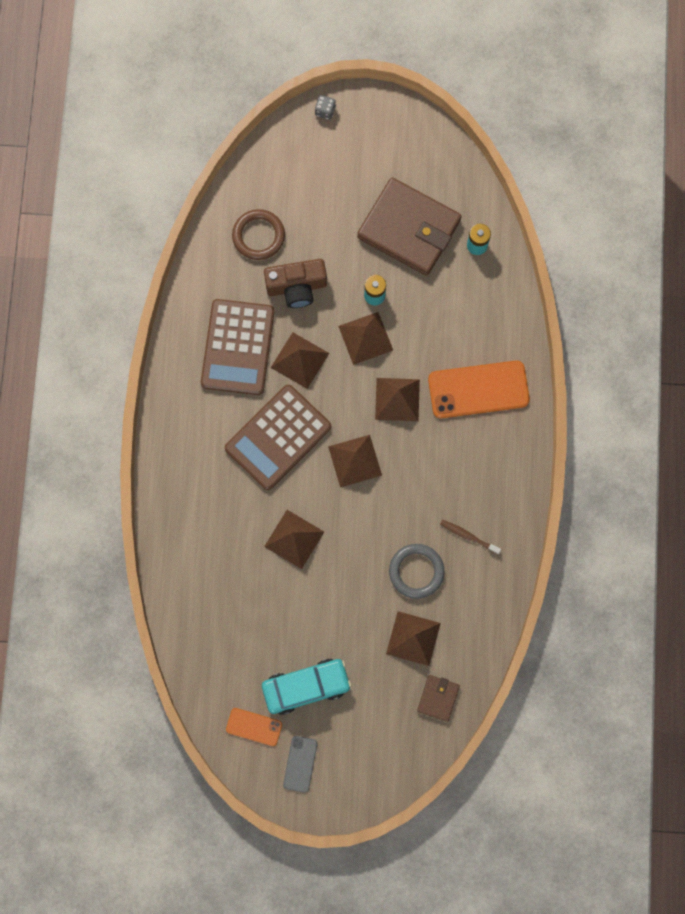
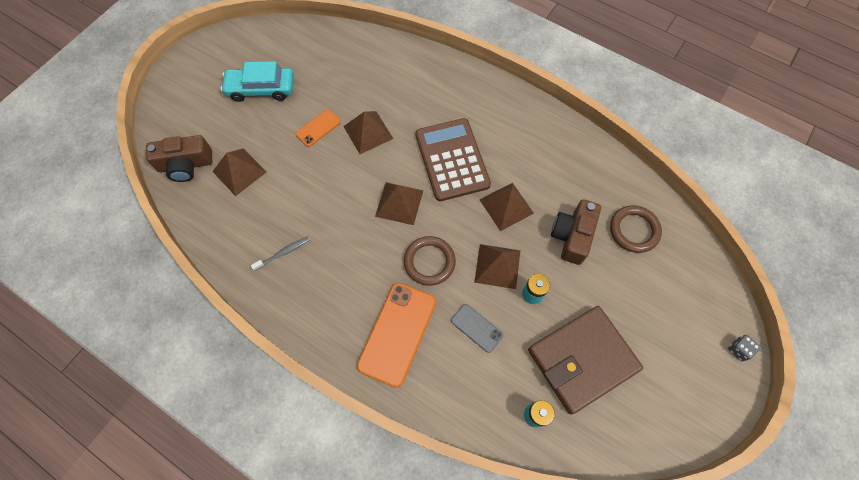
camera: 120 degrees right, 10 degrees down
(237, 347) = (542, 168): brown calculator -> none
(254, 727) = (261, 48): orange phone -> orange phone (318, 128)
(300, 764) = (216, 61): grey phone -> grey phone (476, 328)
(306, 687) = (261, 89): turquoise car -> turquoise car turned 75 degrees clockwise
(397, 399) = (429, 262): brown pyramid -> brown ring
(416, 571) = (284, 200): grey ring -> none
(438, 698) = (186, 165): brown wallet -> brown camera
(468, 536) = (283, 253): brown toothbrush -> grey toothbrush

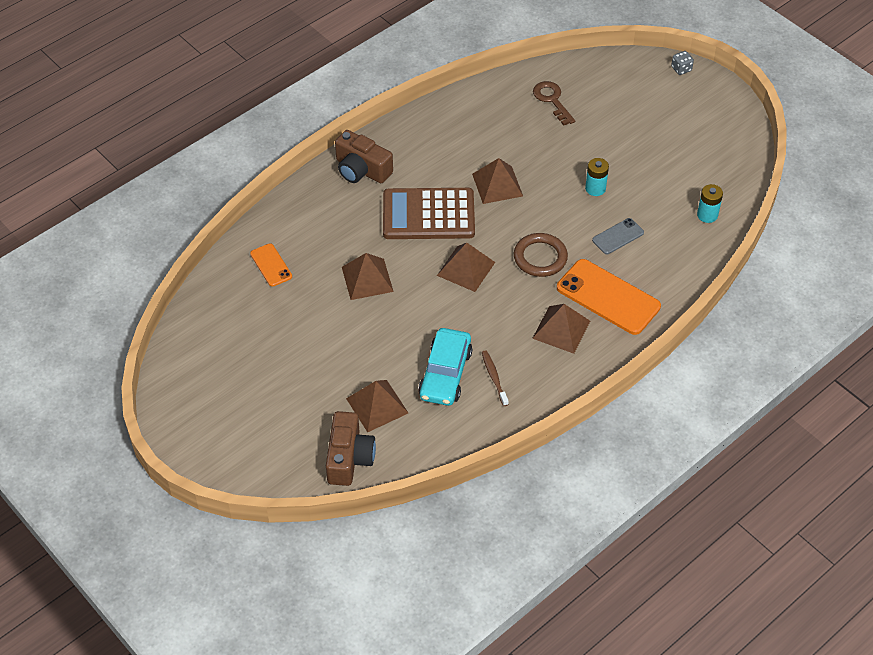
camera: 75 degrees left, 15 degrees down
(261, 89) = (265, 370): turquoise car -> turquoise car (445, 374)
(283, 253) = (494, 377): grey toothbrush -> brown toothbrush
(318, 128) = (344, 323): orange phone -> orange phone (271, 265)
(497, 266) = (559, 207): brown pyramid -> brown pyramid (561, 329)
(572, 236) = (545, 145): brown camera -> brown camera (361, 170)
(582, 360) = (666, 171): brown wallet -> none
(634, 230) = (552, 100): brown ring -> brown key

